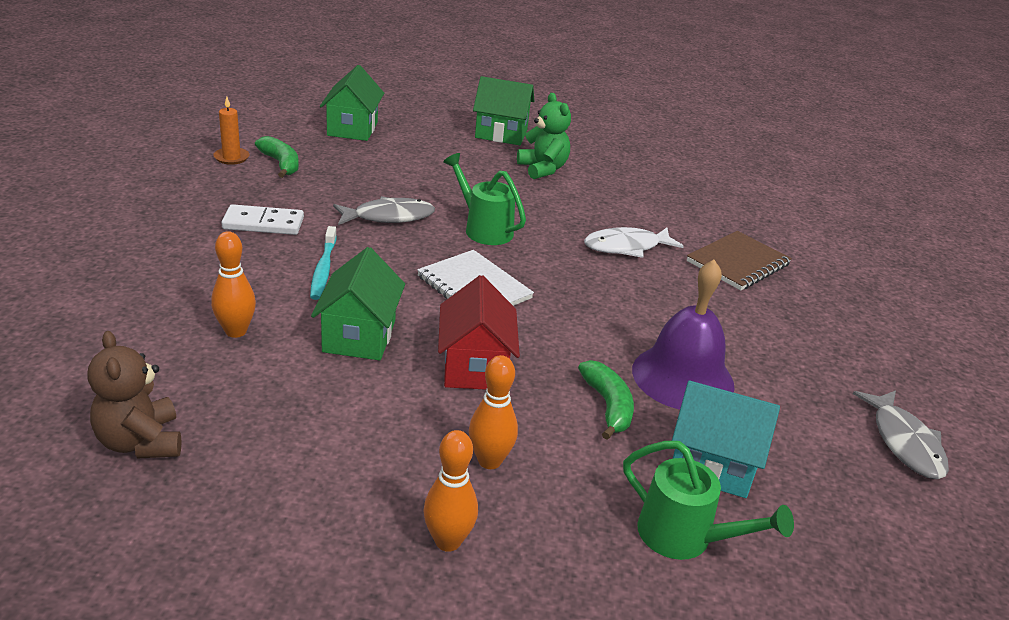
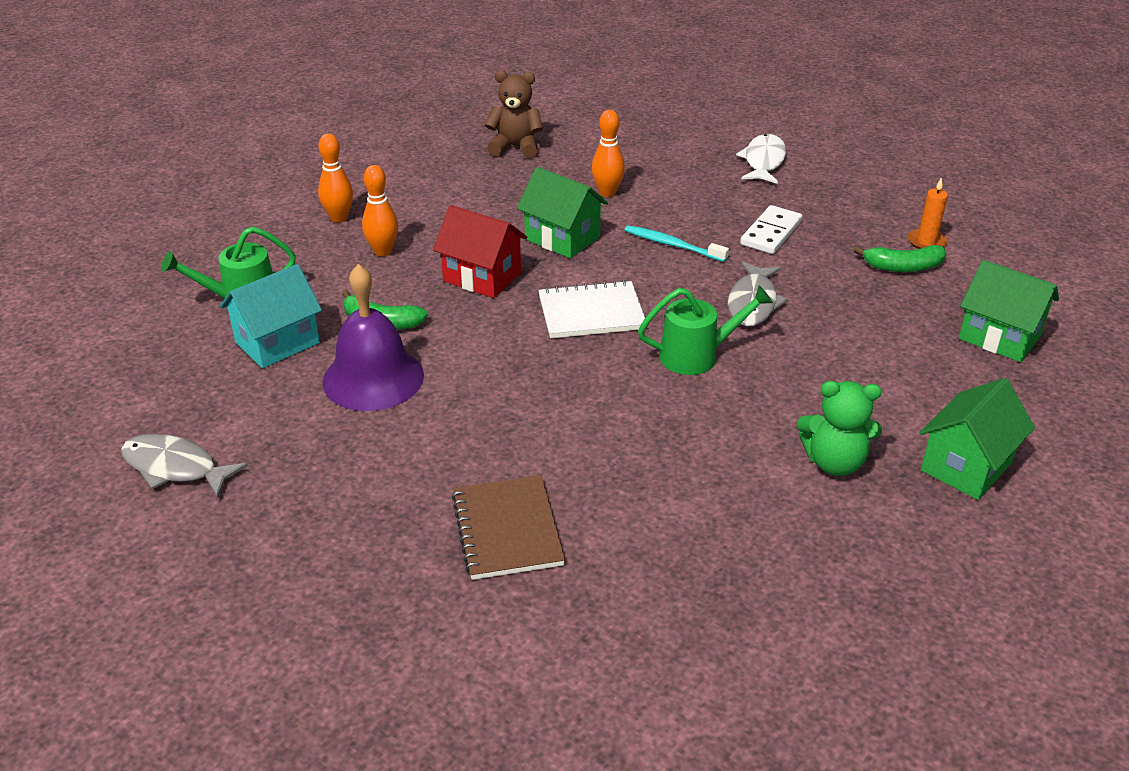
camera: 125 degrees right, 5 degrees up
(626, 247) = (600, 447): white fish -> white fish (763, 161)

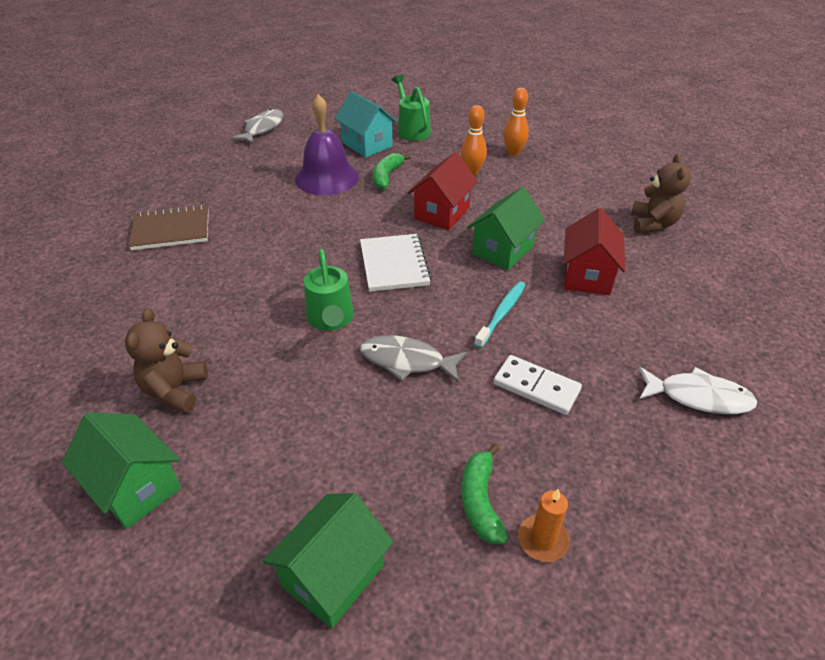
camera: 90 degrees right, 5 degrees up
(607, 192) = (587, 276): orange bowling pin -> red house
(834, 462) = (175, 390): green teddy bear -> brown teddy bear

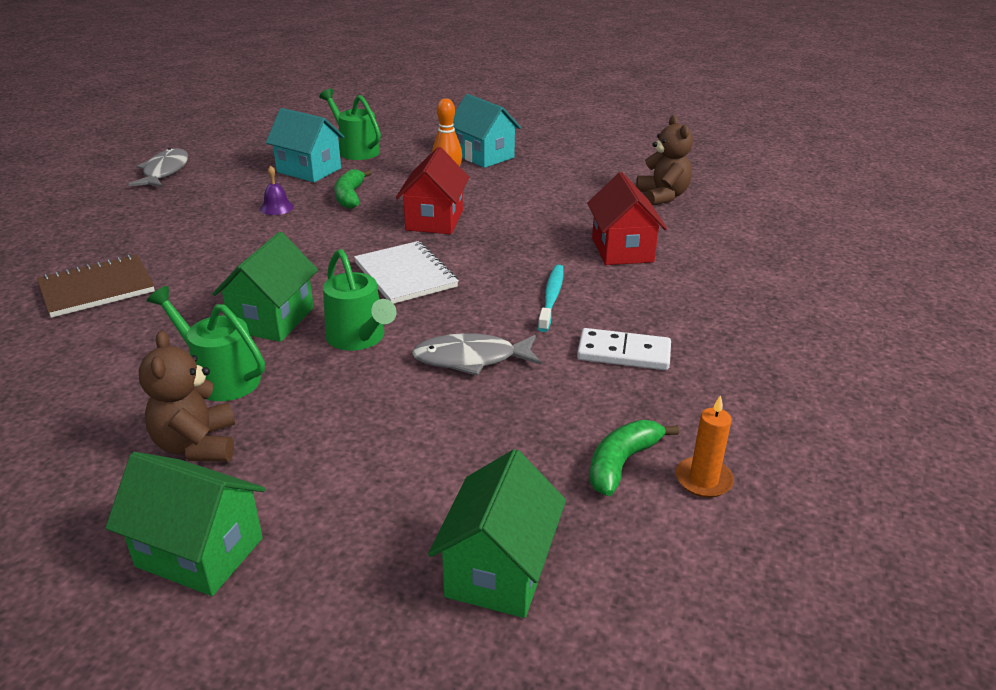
camera: 20 degrees left, 10 degrees down
(217, 332) = (220, 377): none -> green watering can
(327, 177) = (276, 207): purple bell -> purple bell, size x0.42
(480, 501) = (622, 463): green banana -> green banana turned 60 degrees clockwise
(502, 250) = (521, 242): green house -> green house (272, 319)
(513, 153) = (484, 156): orange bowling pin -> turquoise house
(698, 397) = (784, 328): white fish -> none

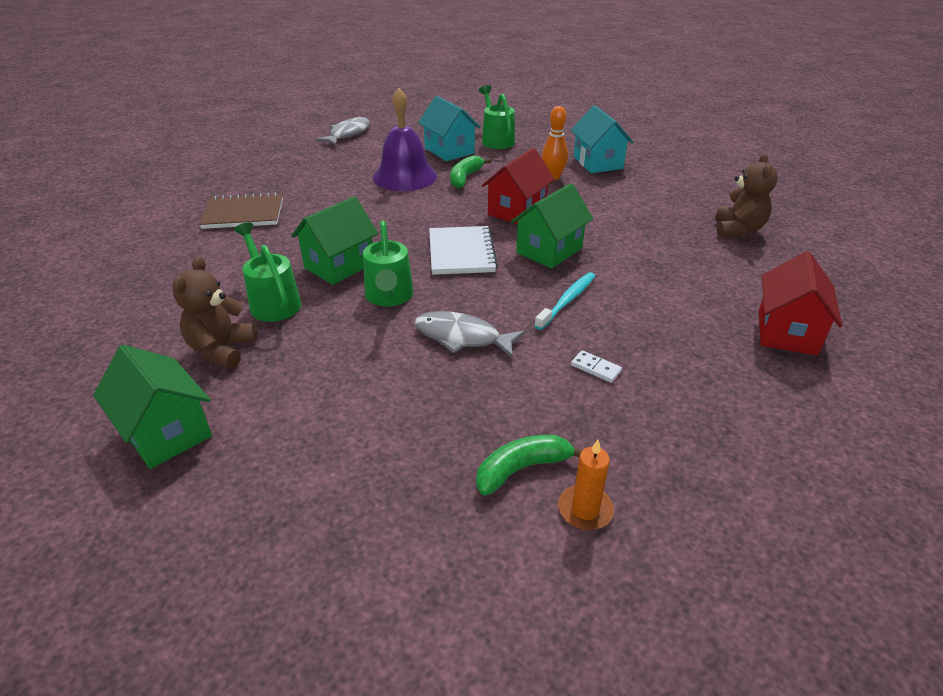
camera: 25 degrees right, 5 degrees up
(276, 207) = (405, 176): purple bell -> purple bell, size x2.40
(498, 570) = (354, 527): green house -> green house (549, 250)
(622, 250) = (662, 272): red house -> red house (787, 332)
(623, 353) = (595, 368): white domino -> white domino, size x0.54

